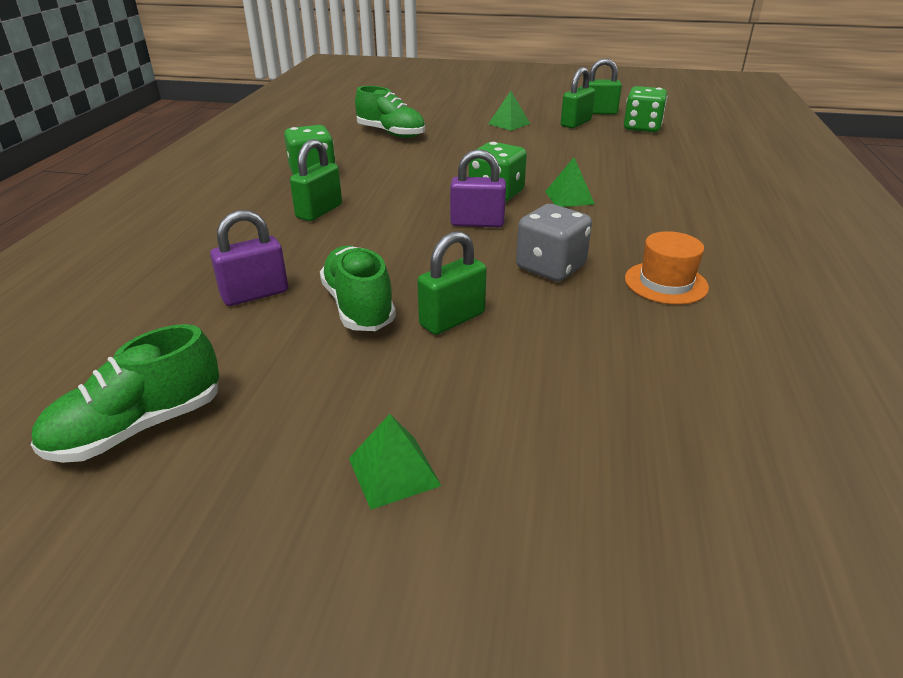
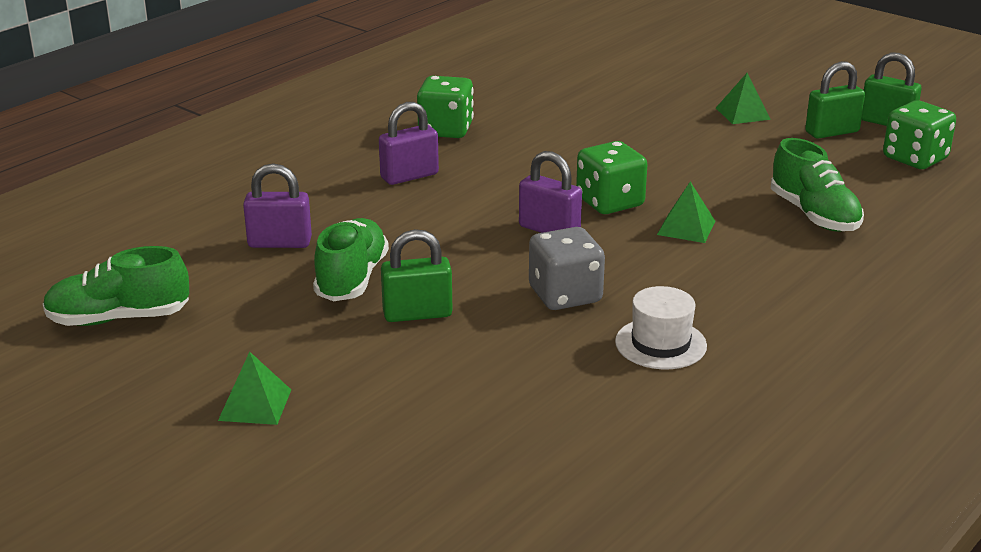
camera: 30 degrees right, 5 degrees down
(319, 211) = (409, 176): green padlock -> purple padlock
(391, 133) = (582, 96): green shoe -> green shoe (814, 215)
(666, 283) = (660, 344): orange hat -> white hat

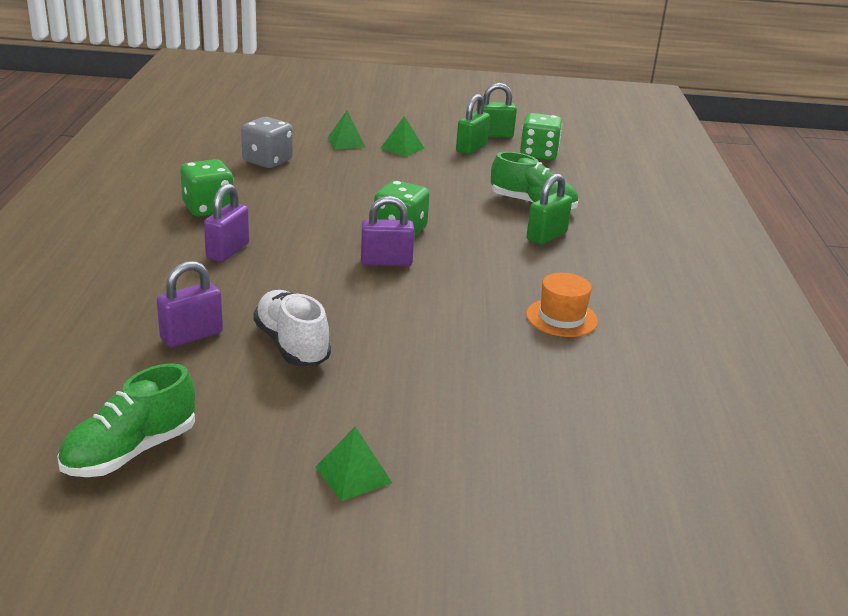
camera: 40 degrees left, 0 degrees up
(352, 279) = (292, 345): green shoe -> white shoe
(417, 314) = (378, 355): green padlock -> green padlock (546, 236)
(565, 295) = (459, 305): grey dice -> grey dice (267, 161)
(660, 344) = (561, 318): white hat -> orange hat
(686, 228) = (471, 234): green pyramid -> green pyramid (346, 142)

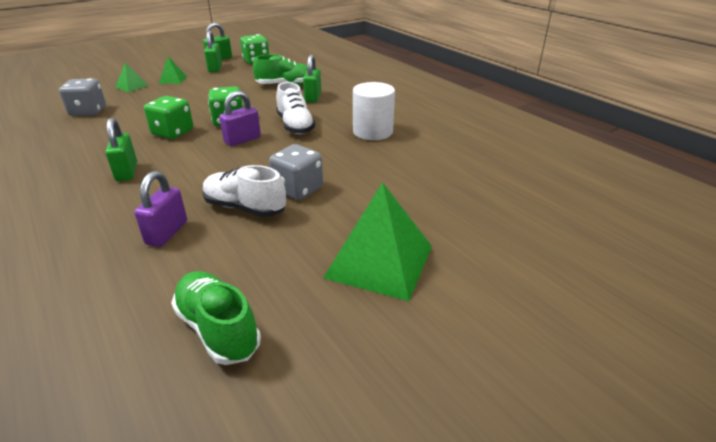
camera: 35 degrees left, 5 degrees up
(130, 451) = (218, 329): green shoe -> green shoe turned 135 degrees clockwise
(208, 208) = (77, 152): green dice -> green dice (173, 132)
(228, 251) = (127, 172): purple padlock -> green padlock
(353, 475) = (379, 261): green pyramid -> green pyramid, size x2.05
(372, 351) = (298, 189): none -> grey dice
(471, 268) = (295, 126): none -> white shoe
(561, 318) = (372, 132): orange hat -> white cylinder

